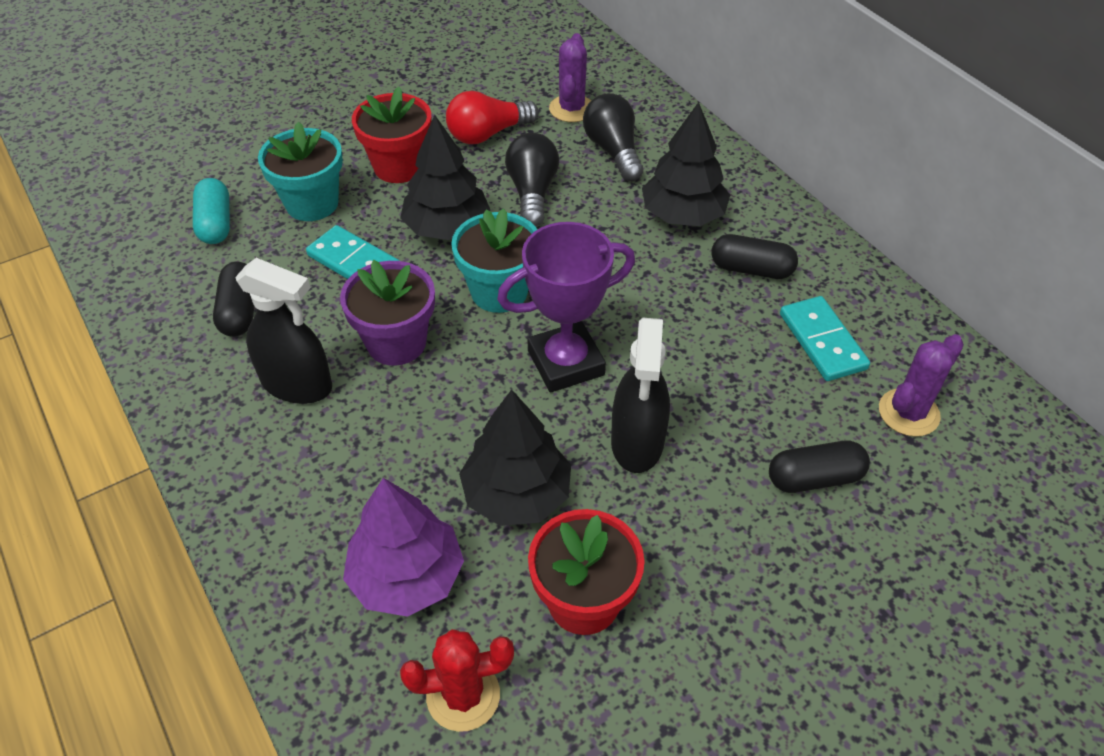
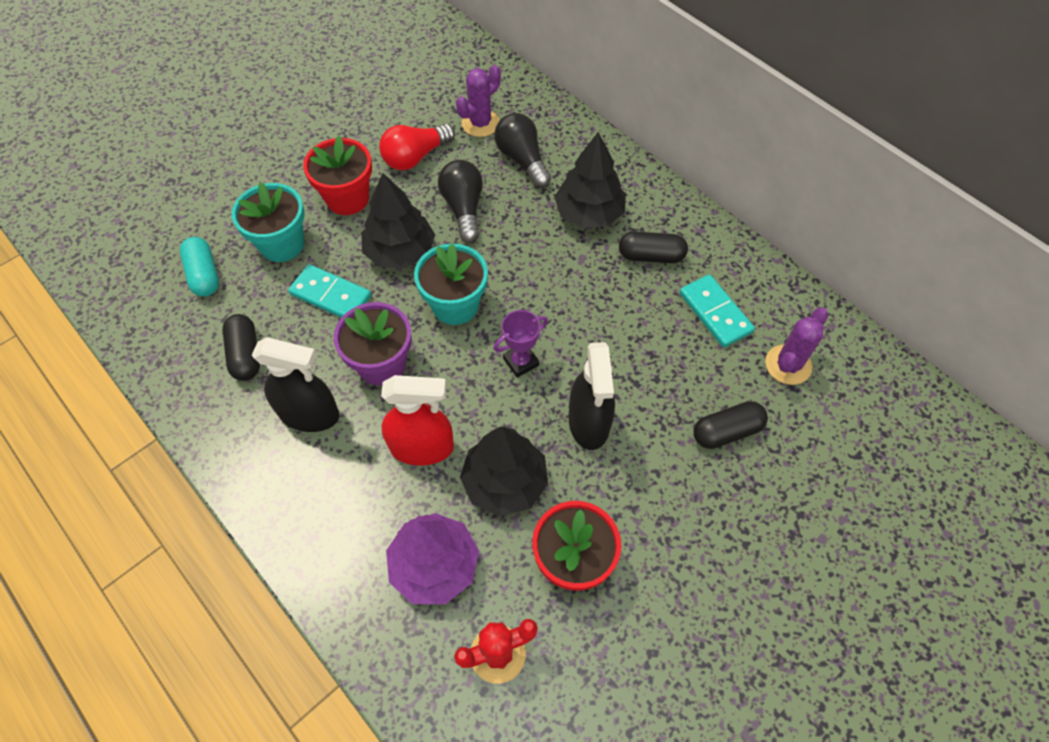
camera: 10 degrees left, 10 degrees up
(423, 440) = (422, 447): none -> red spray bottle
(566, 363) = (521, 362): purple trophy -> purple trophy, size x0.56
(571, 109) = (480, 123): purple cactus -> purple cactus turned 45 degrees clockwise

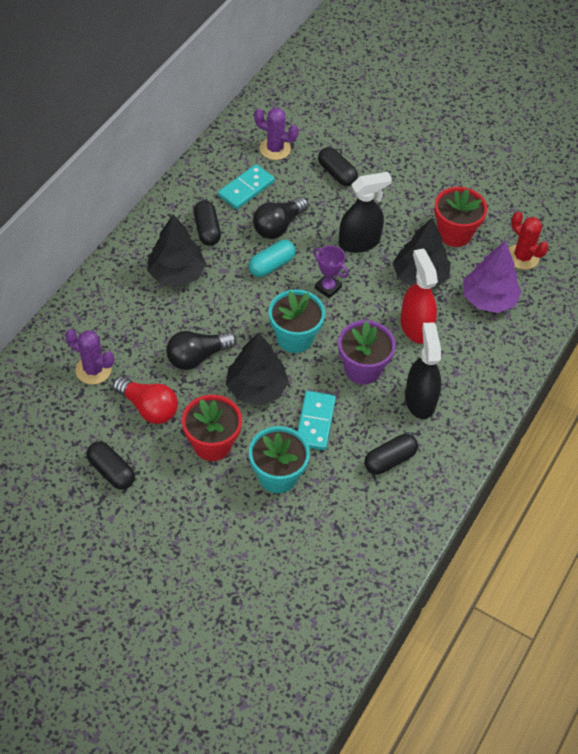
camera: 110 degrees left, 5 degrees down
(204, 275) = (329, 522): turquoise capsule -> turquoise capsule (271, 265)
(355, 118) = (111, 471): none -> black capsule
(522, 160) = (130, 329): black light bulb -> black light bulb (278, 226)

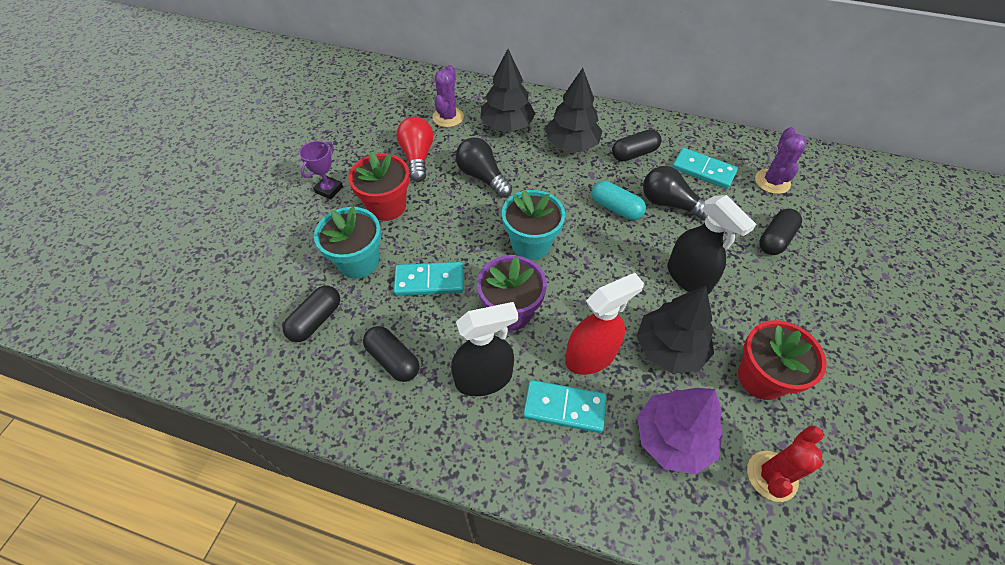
camera: 80 degrees right, 0 degrees up
(111, 471) = (348, 149): black capsule -> black capsule (316, 320)
(148, 408) = (417, 157): red light bulb -> red light bulb turned 150 degrees clockwise
(256, 388) = (459, 225): black tree -> black tree (507, 125)
(328, 287) = (609, 260): purple trophy -> purple trophy (329, 189)
(454, 355) = (564, 408): none -> turquoise domino

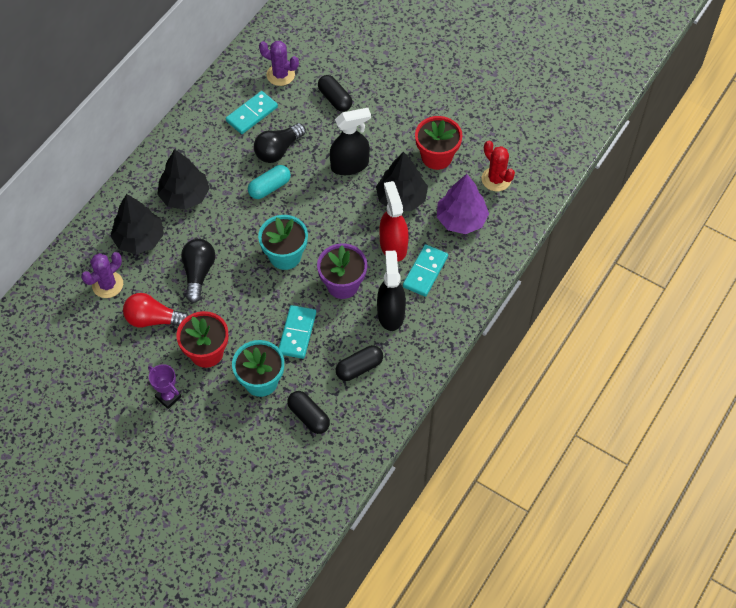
camera: 75 degrees left, 5 degrees up
(448, 117) = (107, 285): purple cactus -> purple cactus turned 75 degrees counterclockwise
(482, 177) = (198, 273): black light bulb -> black light bulb turned 120 degrees clockwise
(634, 153) = (214, 154): black capsule -> none

